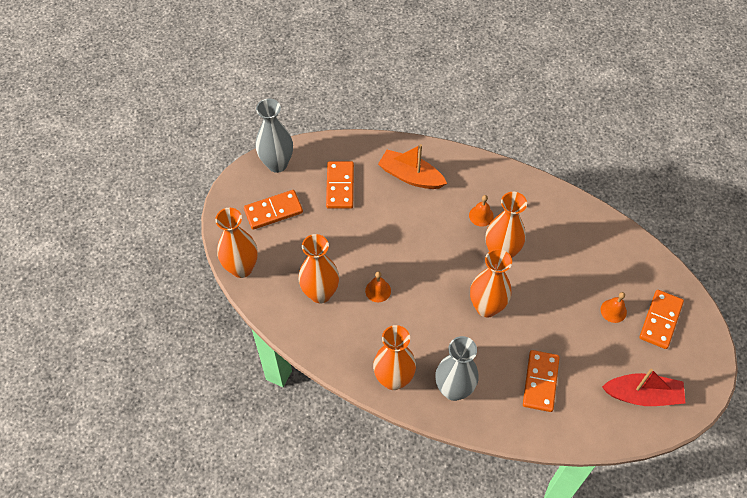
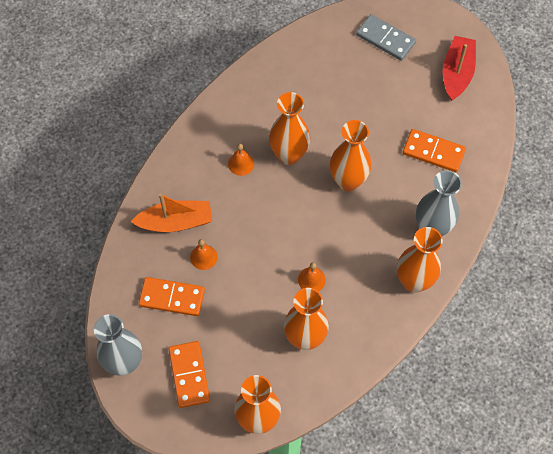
camera: 80 degrees left, 5 degrees up
(410, 176) = (175, 222): orange boat -> orange boat turned 135 degrees counterclockwise
(613, 311) = (369, 74): orange bell -> orange bell (203, 257)
(660, 320) = (385, 39): orange domino -> grey domino

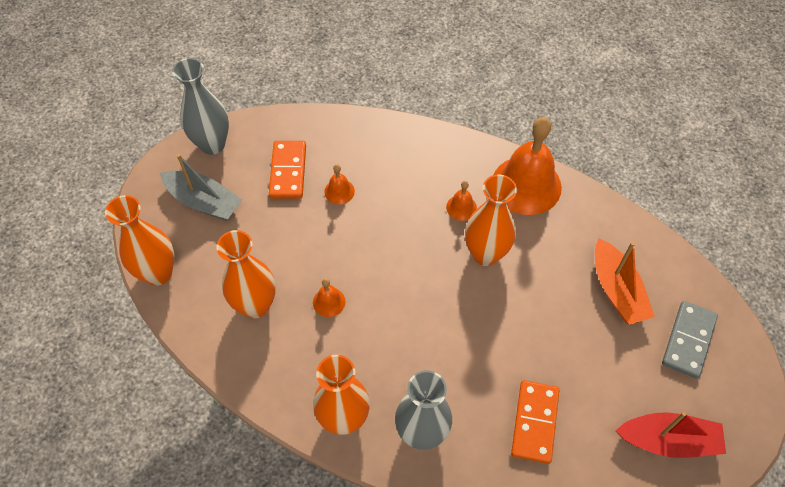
camera: 80 degrees right, 5 degrees down
(175, 222) = (375, 159): orange boat -> orange boat (617, 290)
(189, 375) = (204, 202): orange domino -> grey boat
(229, 111) = (526, 185): none -> orange bell
(348, 181) = (466, 323): orange vase -> none

